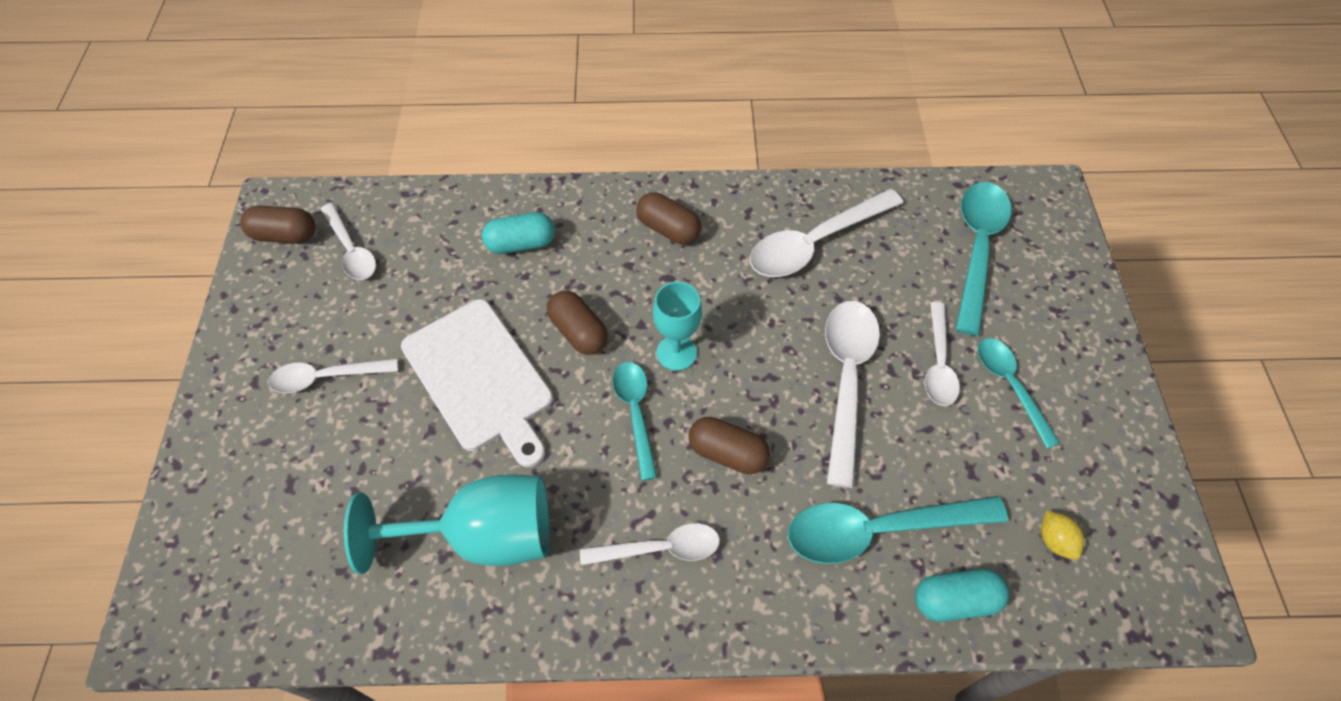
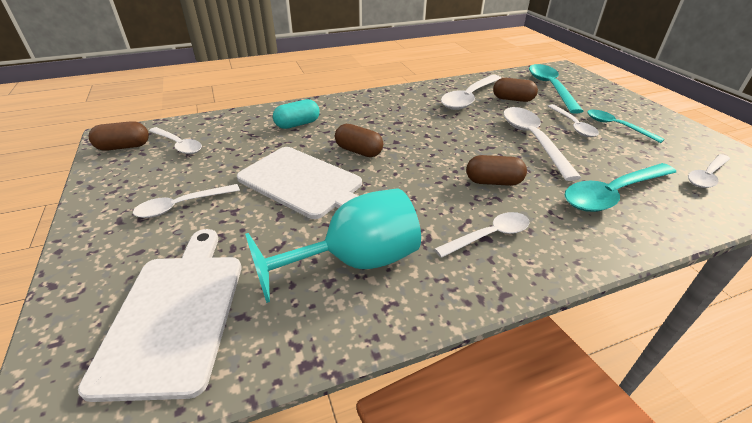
camera: 20 degrees left, 20 degrees down
(281, 545) = (175, 313): none -> white cutting board
(635, 412) = (421, 177): turquoise spoon -> none
(668, 229) = (384, 106): brown capsule -> brown capsule (512, 99)
(676, 352) = (426, 148): turquoise goblet -> none
(955, 600) = (688, 214): turquoise capsule -> none
(1055, 541) = (706, 176): yellow lemon -> white spoon

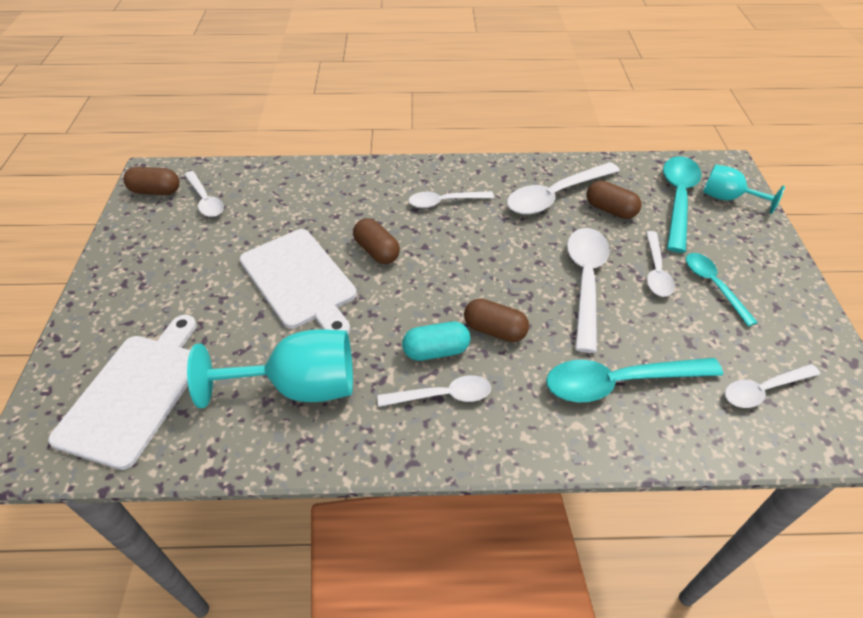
camera: 20 degrees right, 10 degrees up
(181, 206) = (179, 280): white spoon -> white spoon (444, 202)
(297, 124) = (333, 196): turquoise capsule -> turquoise capsule (436, 351)
(579, 82) = (728, 198): none -> turquoise goblet

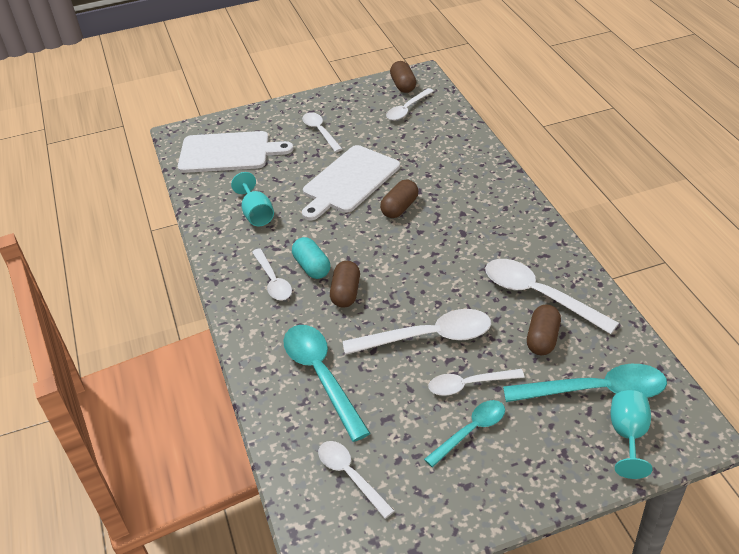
camera: 75 degrees right, 5 degrees down
(299, 387) = (256, 213): turquoise goblet -> turquoise goblet, size x0.60
(444, 202) = (482, 227): white spoon -> white spoon (320, 131)

